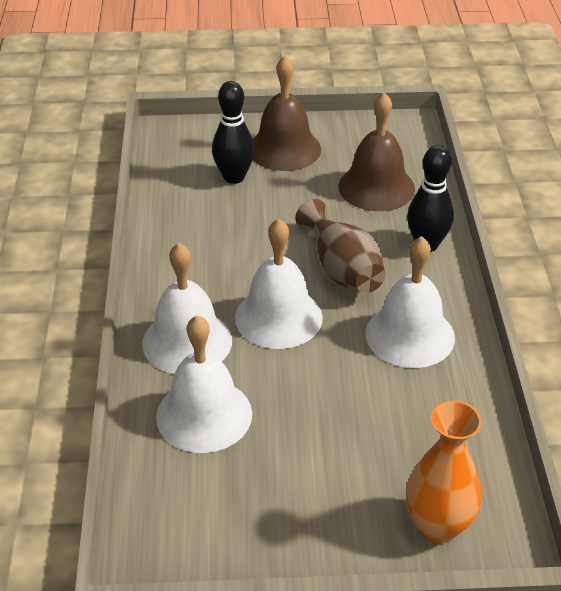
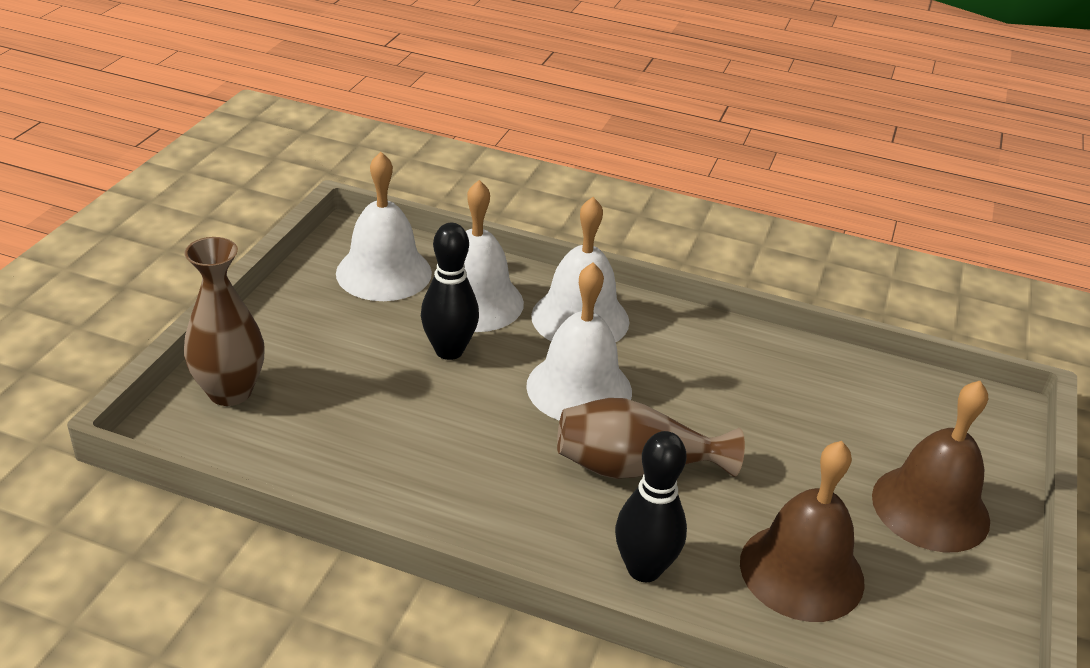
camera: 110 degrees right, 5 degrees down
(234, 177) = (869, 437): black bowling pin -> black bowling pin (449, 351)
(410, 335) = (485, 478): white bell -> white bell (384, 272)
(438, 526) = (230, 392): orange vase -> brown vase

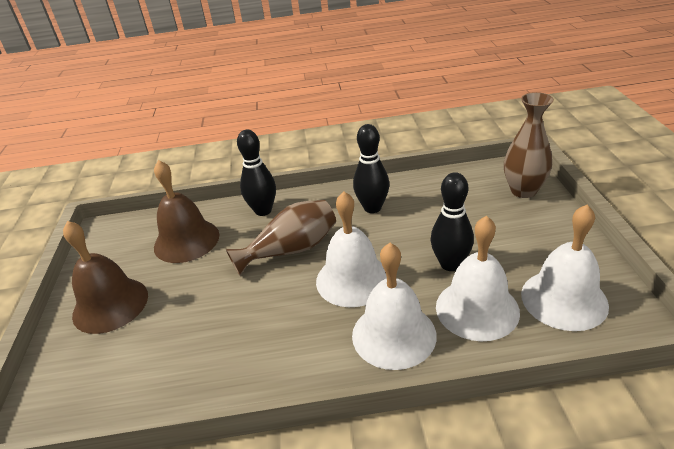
camera: 160 degrees right, 0 degrees up
(463, 477) = (372, 208): none -> black bowling pin

